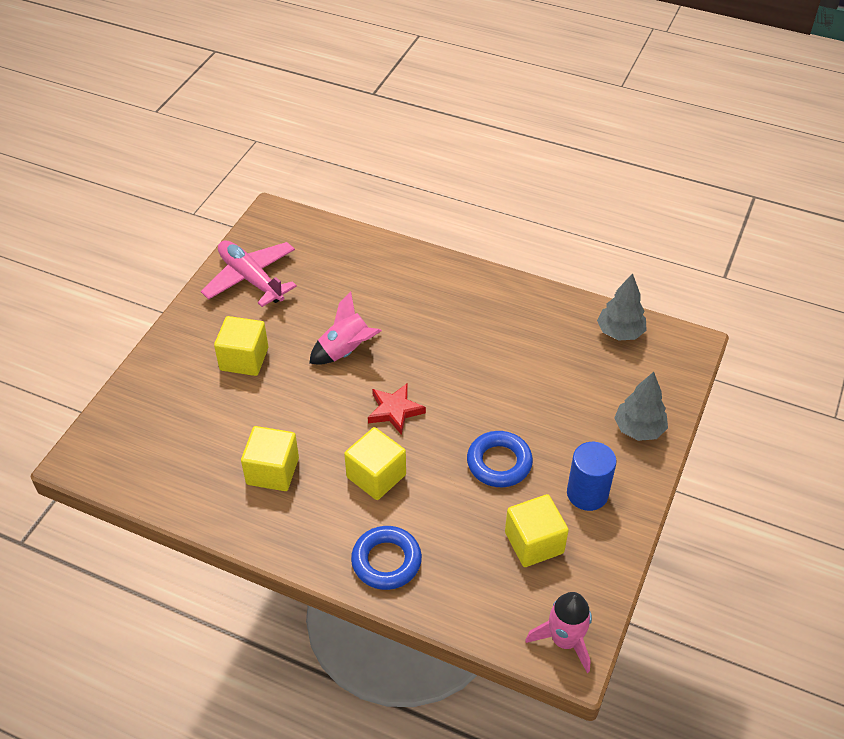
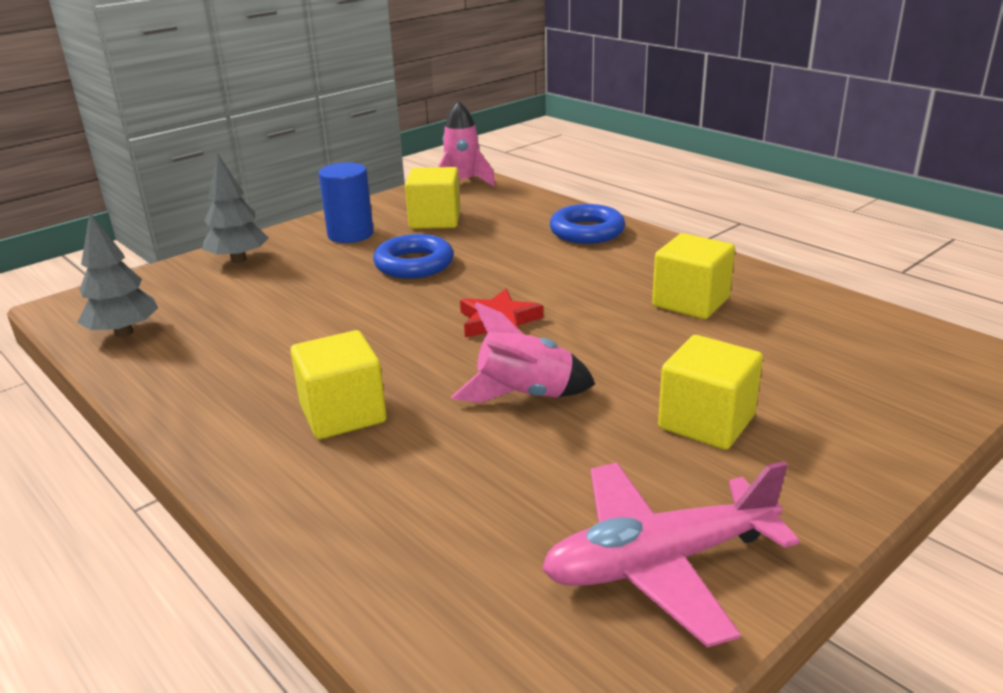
camera: 155 degrees left, 20 degrees down
(251, 279) = (660, 562): pink plane -> pink plane turned 90 degrees clockwise
(376, 476) = (561, 278): yellow cube -> yellow cube (343, 414)

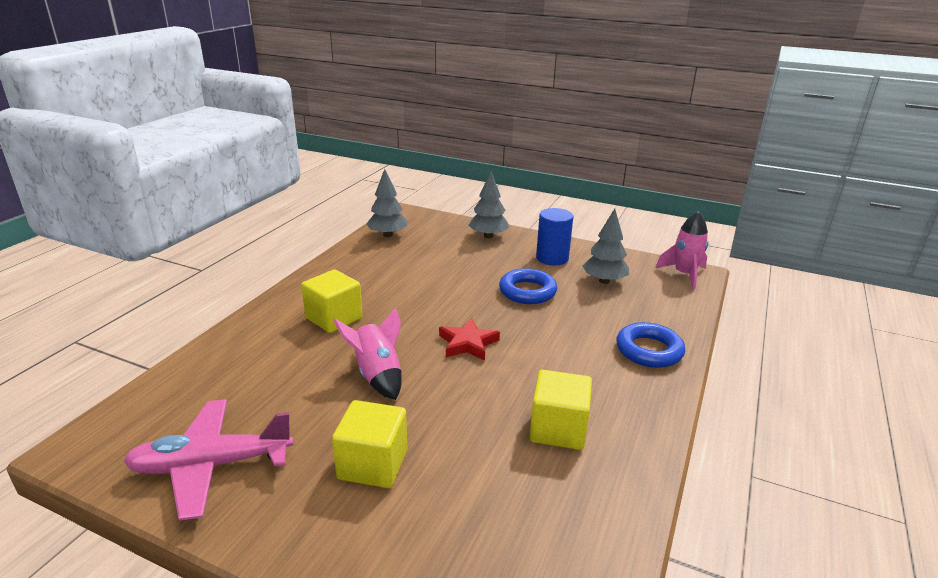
camera: 65 degrees right, 0 degrees up
(435, 220) = (604, 281): yellow cube -> grey tree
(660, 562) = (212, 465): pink plane -> pink plane turned 60 degrees counterclockwise

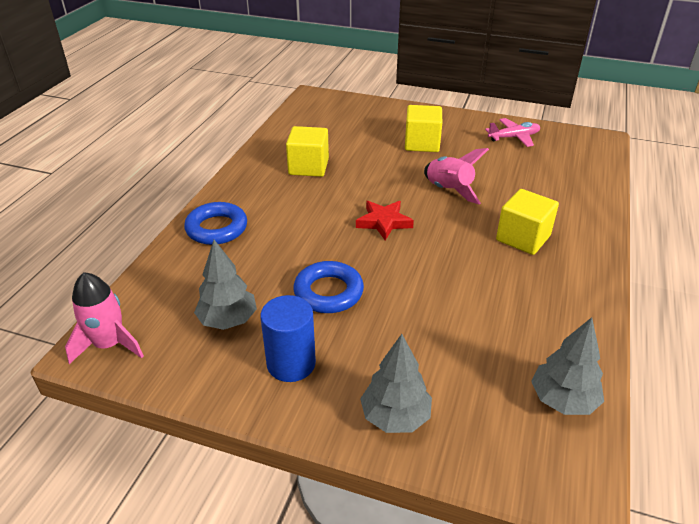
camera: 175 degrees right, 10 degrees up
(212, 465) = (513, 137): pink plane -> pink plane, size x0.62

